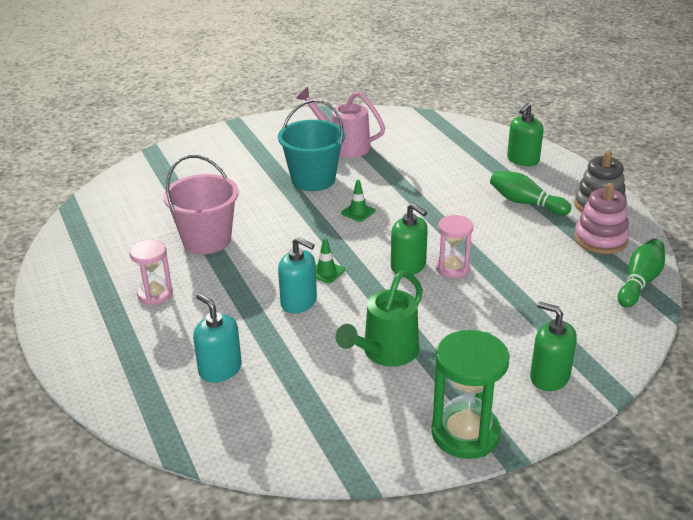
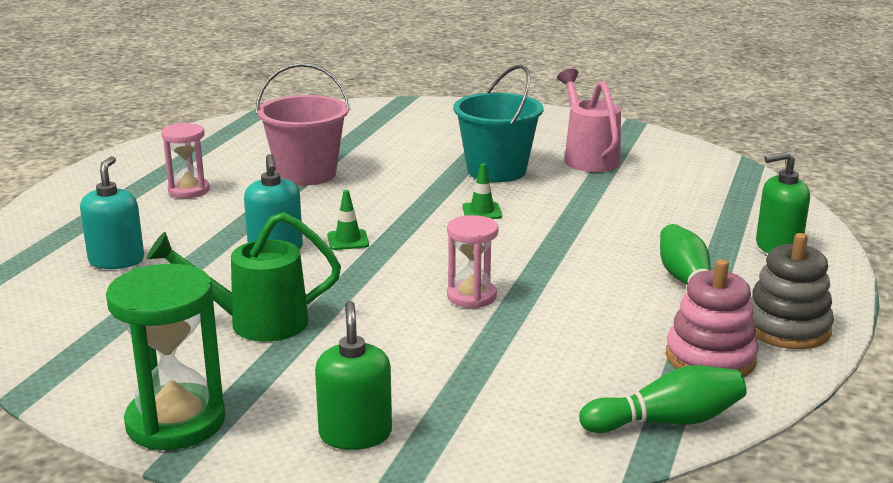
camera: 45 degrees right, 10 degrees down
(408, 266) = (431, 273): green soap dispenser -> none

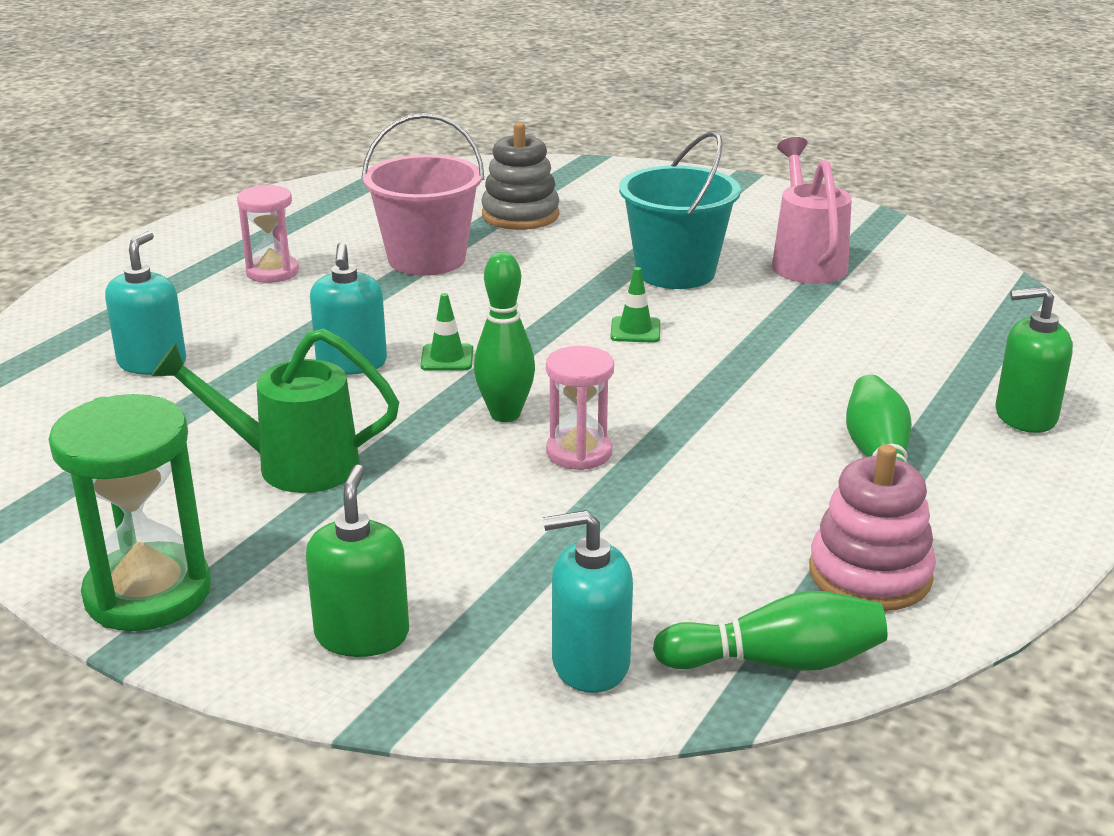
camera: 10 degrees right, 5 degrees up
(407, 275) = (505, 414): none -> green bowling pin
(533, 436) = (590, 663): none -> turquoise soap dispenser
(787, 328) = (994, 540): grey stacking toy -> grey stacking toy (520, 215)

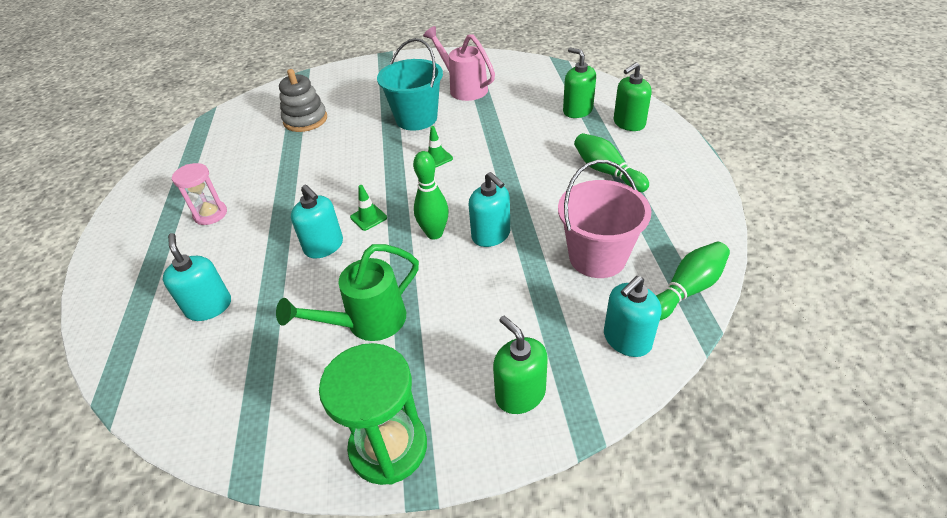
camera: 35 degrees left, 15 degrees up
(427, 259) = (288, 166): pink bucket -> pink bucket (597, 257)
(579, 452) = (491, 235): pink hourglass -> turquoise soap dispenser
(870, 574) = (667, 227): pink stacking toy -> none
(956, 362) = (577, 111): none -> green soap dispenser

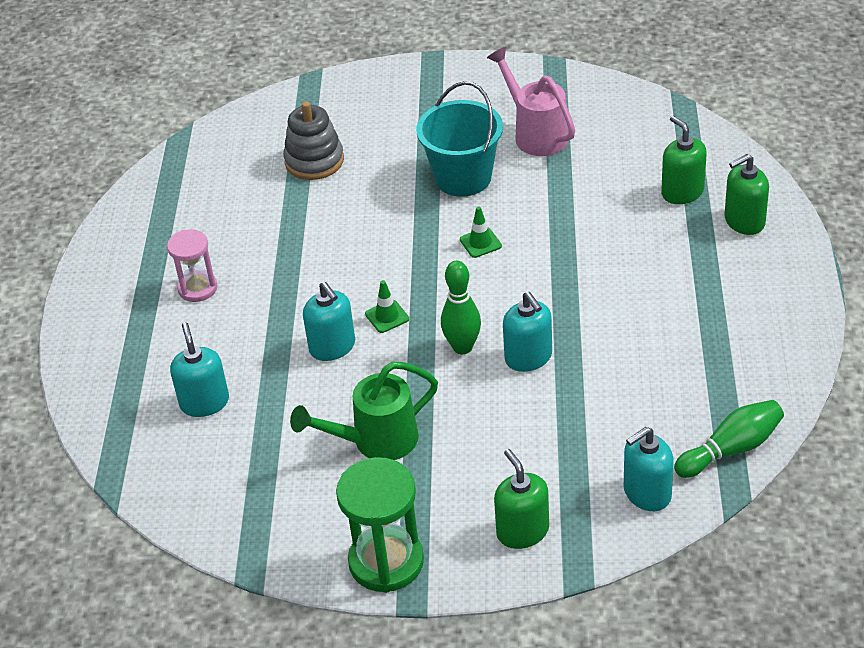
camera: 10 degrees right, 0 degrees up
(597, 257) = (644, 400): pink bucket -> none
(606, 172) = (691, 290): green bowling pin -> none

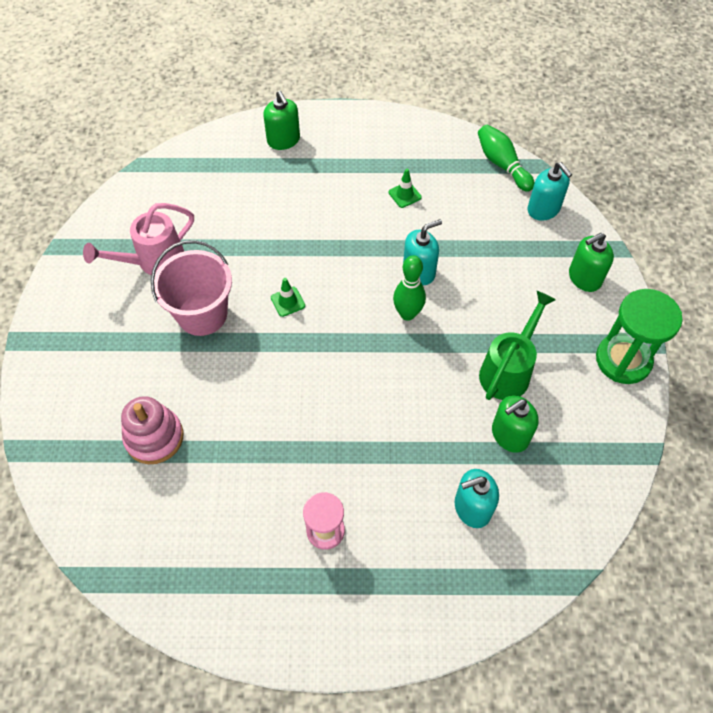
camera: 95 degrees left, 15 degrees up
(314, 161) = (154, 437): grey stacking toy -> pink stacking toy
(332, 347) = (405, 408): turquoise soap dispenser -> none
(376, 441) = (508, 371): green watering can -> green watering can turned 120 degrees counterclockwise
(387, 316) = (371, 368): green traffic cone -> green traffic cone (404, 195)
(463, 177) = (202, 314): turquoise bucket -> pink bucket
(682, 192) = (246, 172): green soap dispenser -> green soap dispenser (509, 435)

